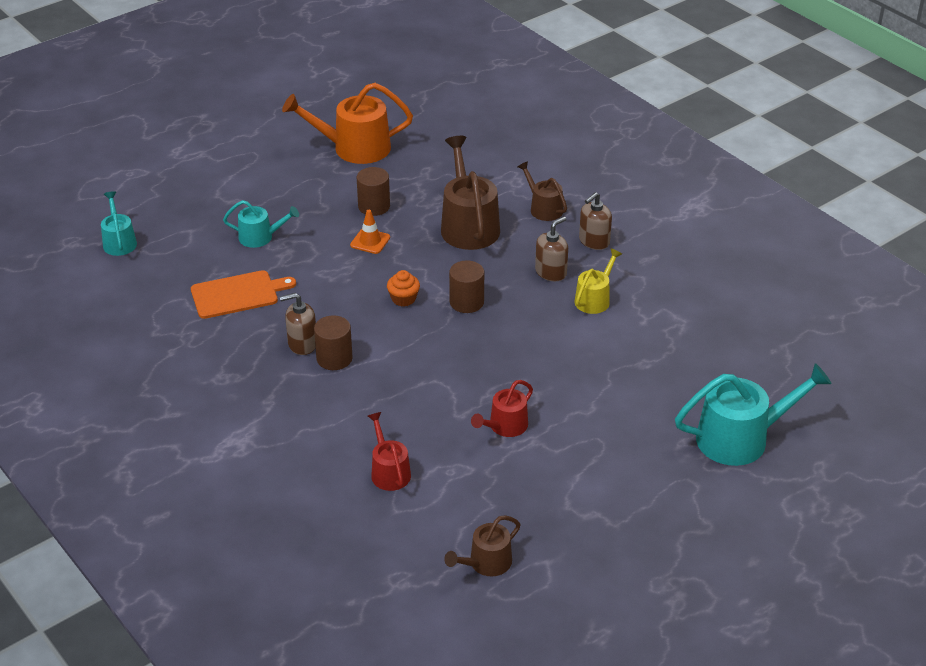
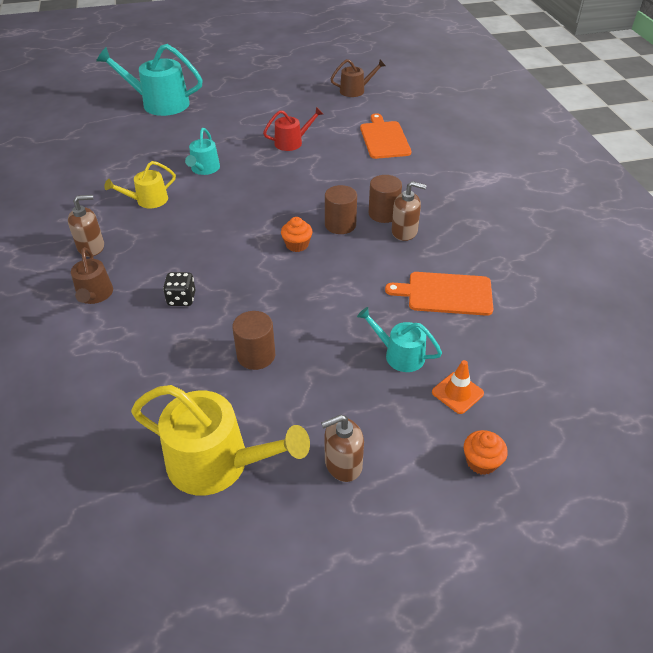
camera: 155 degrees left, 5 degrees up
(119, 242) = (567, 403): turquoise watering can -> turquoise watering can (204, 169)
(178, 193) = (481, 461): none -> orange cupcake
(354, 148) = (217, 463): orange watering can -> yellow watering can
(370, 241) = (288, 312): orange traffic cone -> orange traffic cone (457, 393)
(389, 472) = (384, 138): red watering can -> orange cutting board
(466, 302) = (247, 227): brown cylinder -> brown cylinder (340, 225)
(468, 225) = (181, 299): brown watering can -> black dice
(551, 272) = (156, 231): brown soap dispenser -> brown soap dispenser (343, 464)

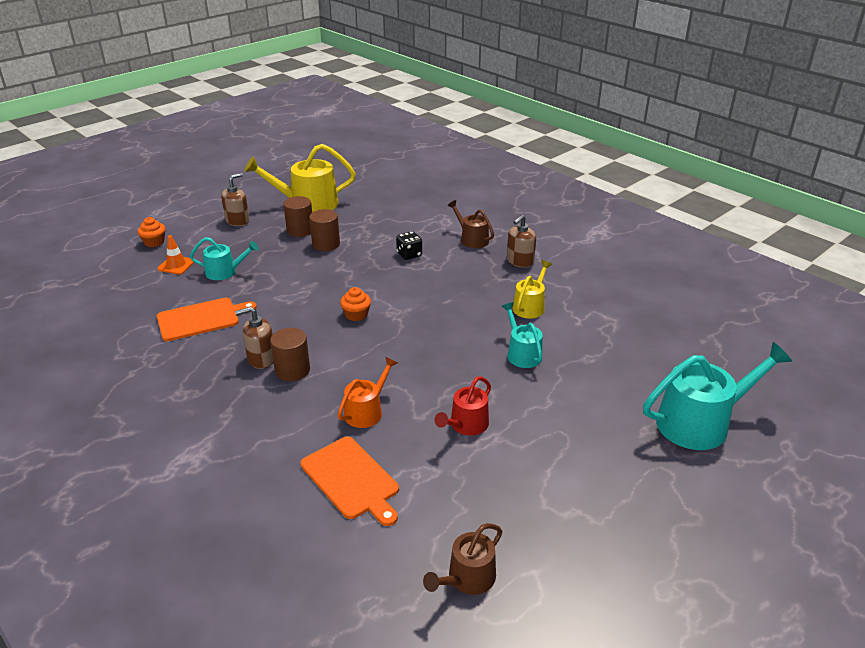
camera: 150 degrees right, 10 degrees down
(340, 225) = (330, 344): brown cylinder -> brown cylinder (300, 230)
(348, 169) = (366, 411): none -> orange watering can

